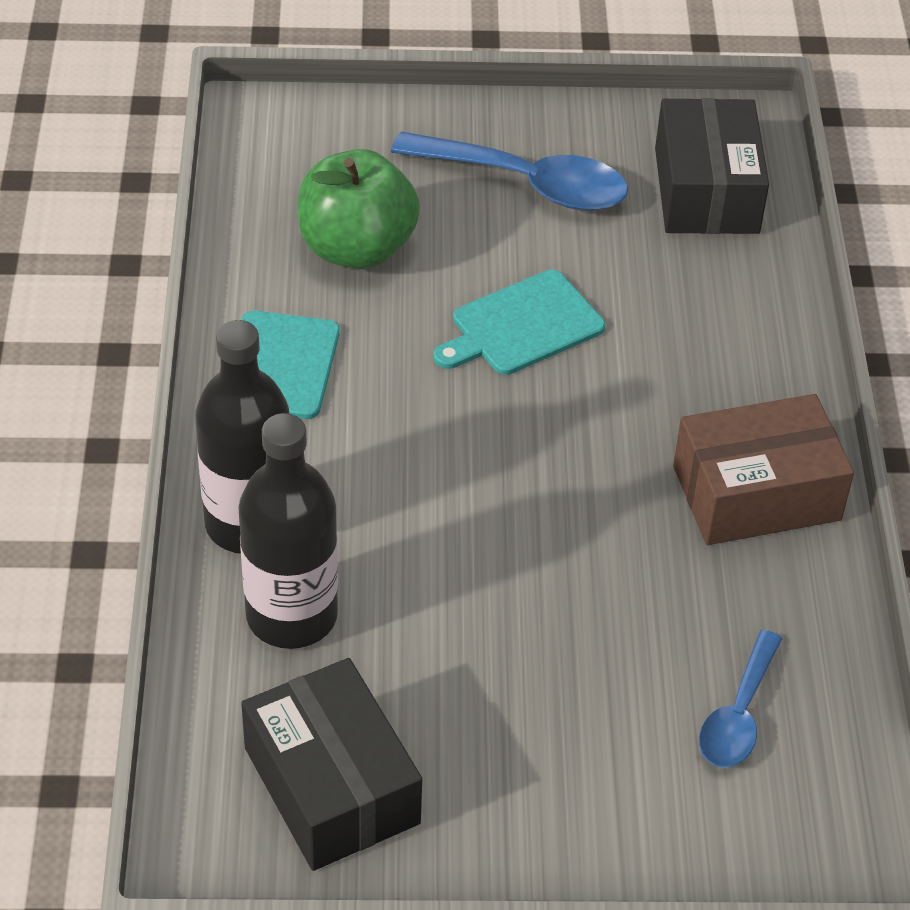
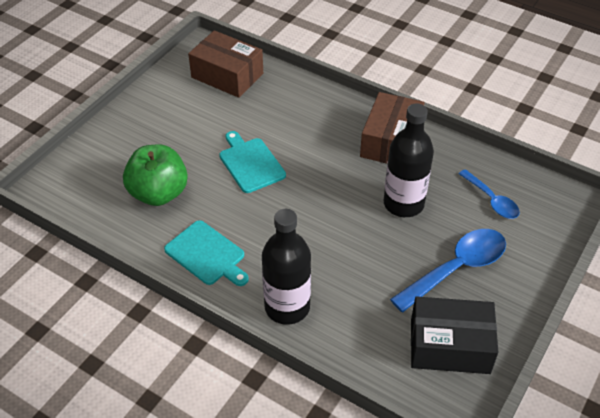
camera: 55 degrees left, 0 degrees up
(291, 616) = (350, 316): black bottle -> black bottle (403, 204)
(522, 326) = (250, 163): turquoise cutting board -> turquoise cutting board turned 150 degrees clockwise
(527, 183) = (173, 123): blue spoon -> blue spoon (457, 268)
(706, 190) = (227, 75): black box -> brown box

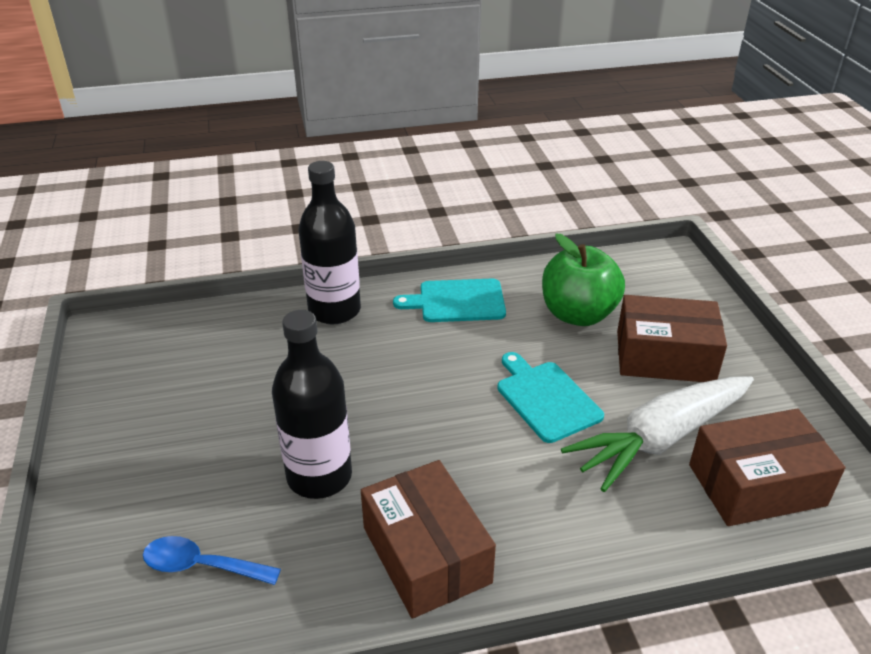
camera: 135 degrees right, 10 degrees down
(162, 141) = (665, 356): none -> brown box
(232, 113) = (660, 439): none -> white carrot
(250, 163) = (546, 398): turquoise cutting board -> turquoise cutting board turned 135 degrees counterclockwise
(450, 346) = (146, 372): black box -> none
(457, 268) = (190, 445): blue spoon -> none

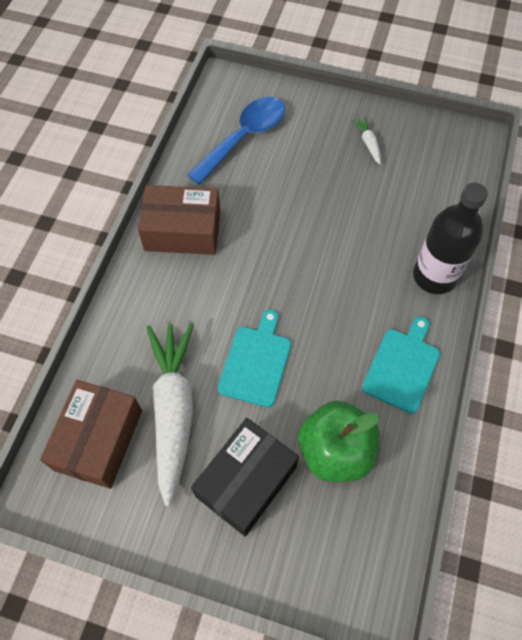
camera: 120 degrees right, 25 degrees up
(153, 421) = (368, 143): none -> white carrot
(201, 566) = (244, 138): blue spoon -> blue spoon, size x1.65
(319, 476) = (271, 205): black bottle -> none
(546, 398) = (256, 362): turquoise cutting board -> turquoise cutting board turned 75 degrees counterclockwise
(665, 356) = (246, 481): brown box -> black box

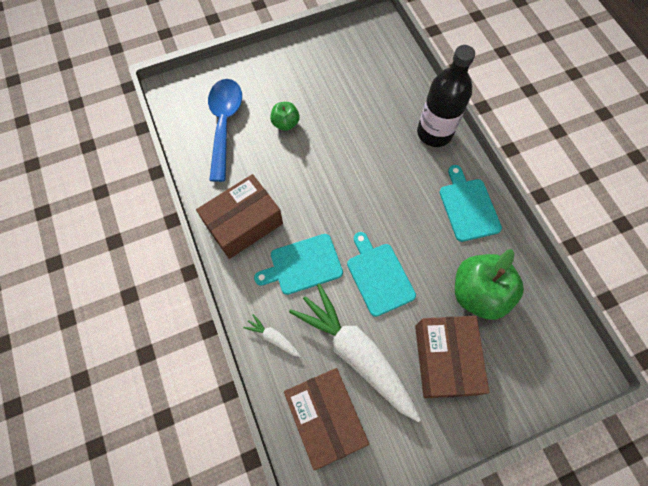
camera: 40 degrees left, 5 degrees up
(199, 301) = (303, 265): none -> turquoise cutting board
(246, 481) = (445, 359): black box -> brown box
(298, 172) = (285, 123): none -> green apple
(368, 143) = (314, 71): white carrot -> white carrot (273, 337)

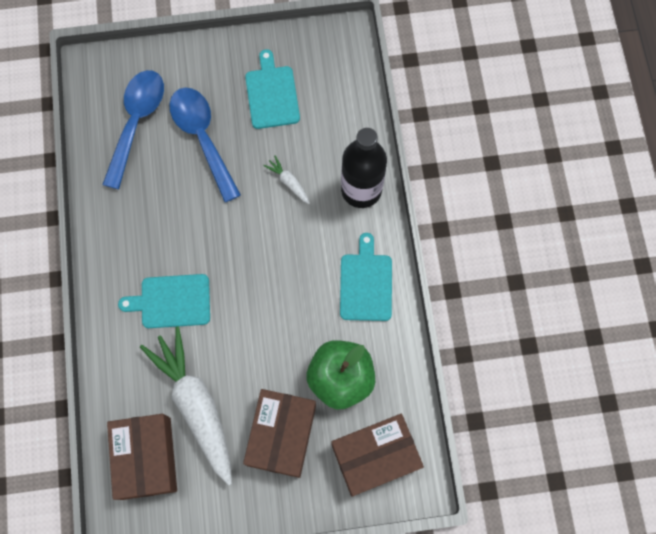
camera: 15 degrees right, 5 degrees up
(243, 223) = (125, 241): brown box -> brown box (375, 456)
(273, 337) = (120, 367): white carrot -> white carrot (288, 182)
(285, 123) = (202, 138): green apple -> blue spoon
(379, 276) = (245, 333): turquoise cutting board -> turquoise cutting board (272, 94)

